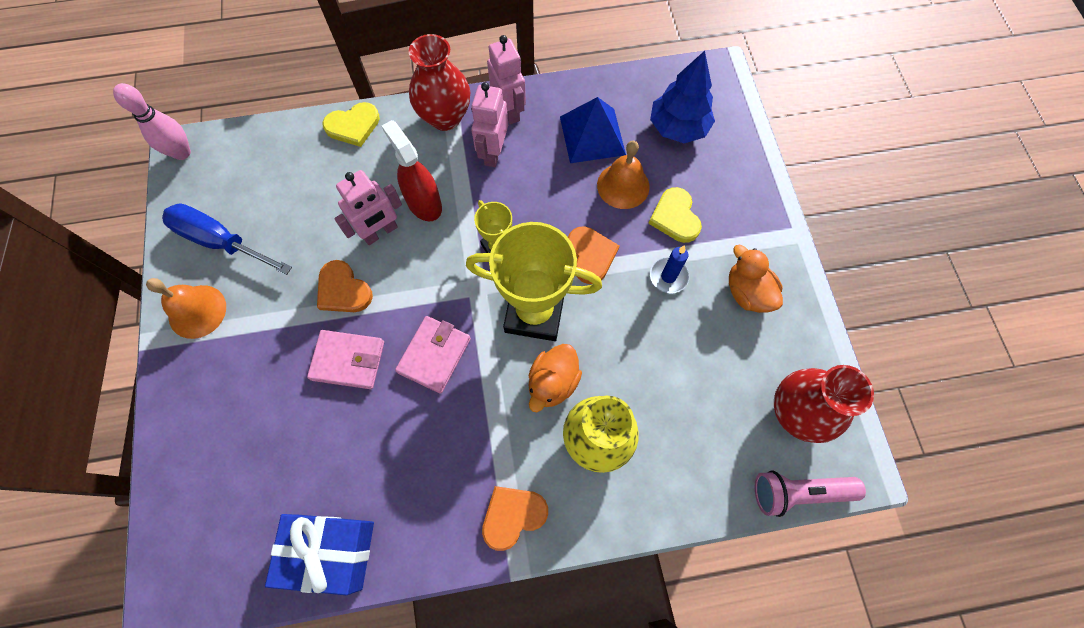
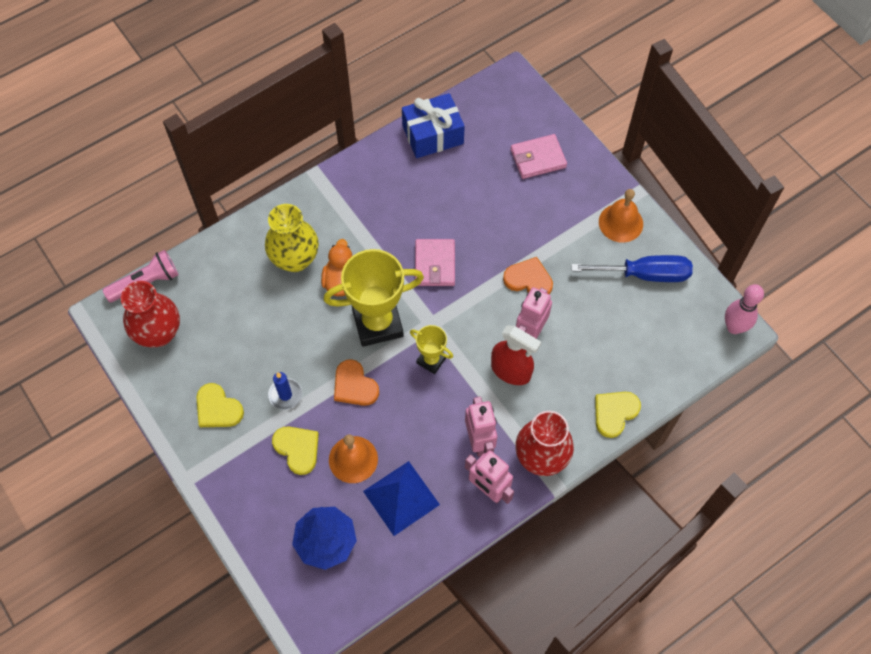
camera: 155 degrees right, 5 degrees down
(348, 360) = (492, 236): pink wallet -> pink wallet (538, 159)
(513, 516) = (331, 195): orange heart -> none
(747, 292) = (218, 408): orange duck -> yellow heart

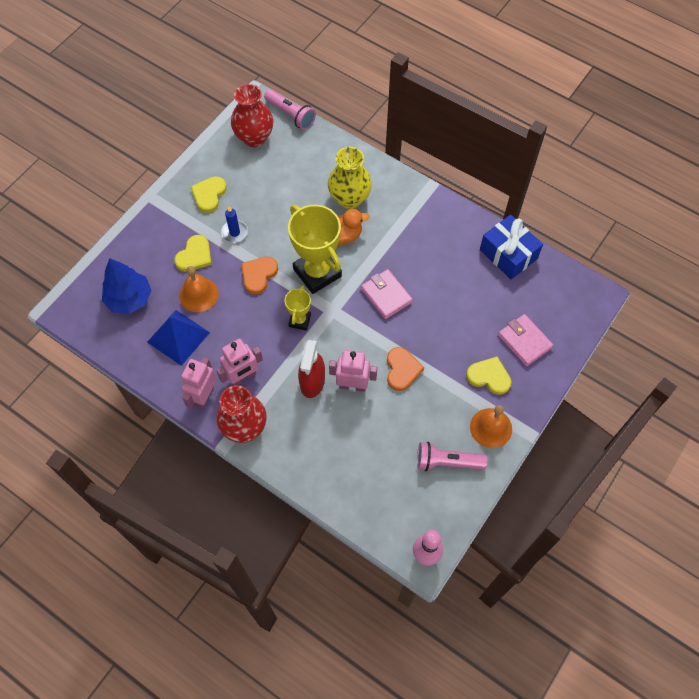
camera: 70 degrees right, 0 degrees up
(435, 264) = (386, 295): pink wallet -> pink wallet turned 75 degrees clockwise
(614, 413) = (303, 474): yellow heart -> yellow heart (489, 376)
(644, 274) = (447, 462): blue screwdriver -> pink flashlight

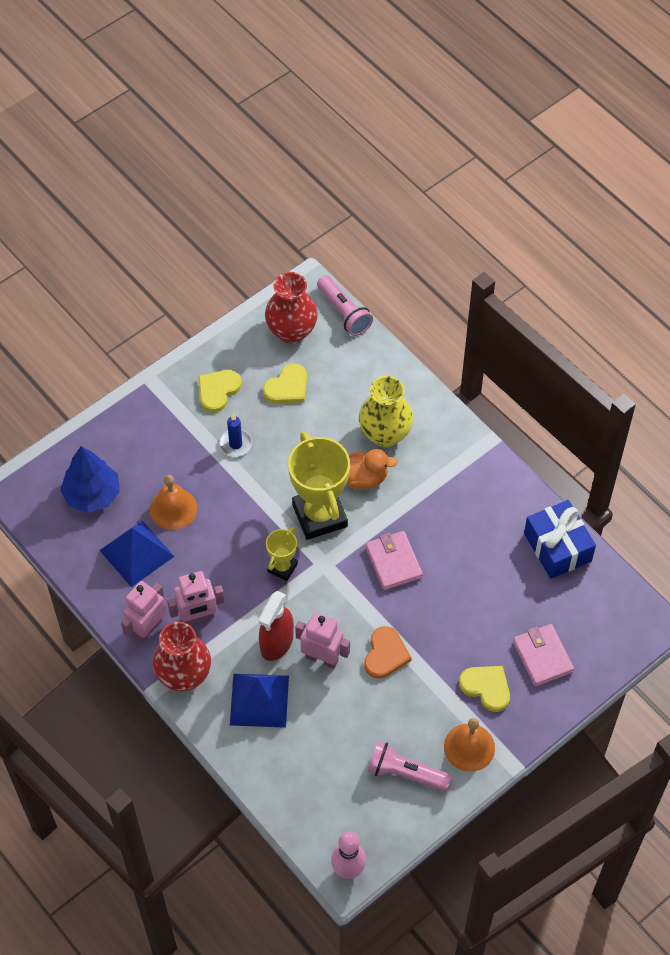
camera: 15 degrees right, 5 degrees down
(194, 255) = (181, 461): yellow heart -> yellow heart (287, 387)
(258, 275) = (249, 502): orange heart -> none
(312, 432) = (259, 700): none -> blue pyramid

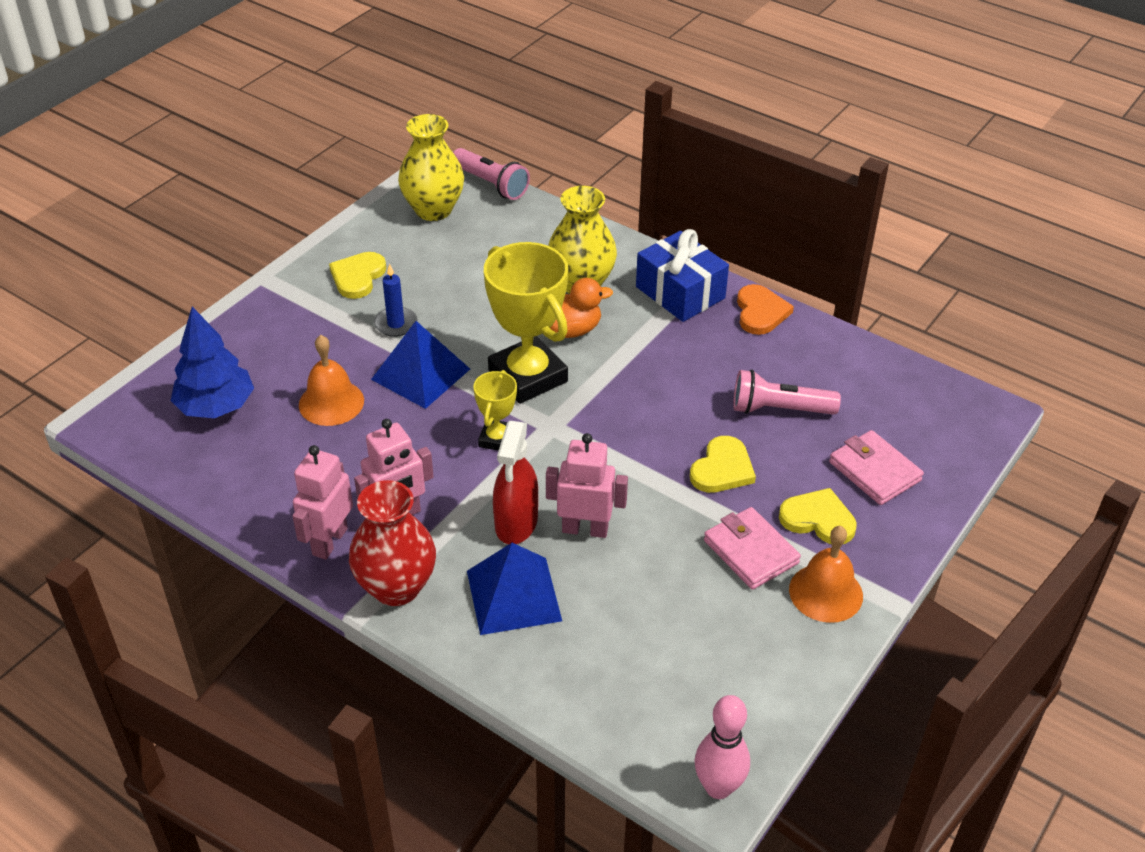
camera: 15 degrees left, 15 degrees down
(136, 553) = (292, 459): blue pyramid -> blue pyramid (420, 374)
(287, 387) = (445, 260): yellow heart -> yellow heart (722, 469)
(291, 332) = (433, 210): red vase -> yellow vase
(385, 654) = (669, 508): orange heart -> orange heart (760, 312)
(393, 562) = (641, 407): pink wallet -> pink wallet (750, 552)
(405, 773) = (751, 642): pink flashlight -> pink flashlight (779, 409)
(557, 547) = (839, 356): blue gift -> blue gift (680, 292)

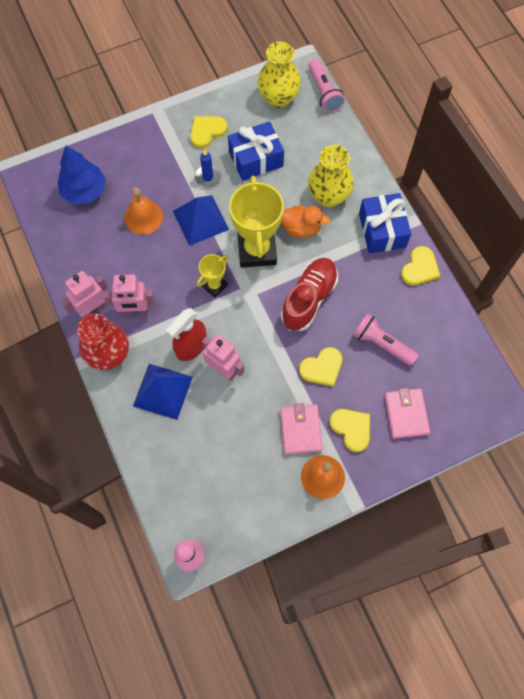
camera: 30 degrees right, 25 degrees up
(450, 281) = (256, 159): none -> blue gift
(643, 401) = (309, 299): none -> red shoe
(760, 312) = (420, 268): orange heart -> yellow heart

